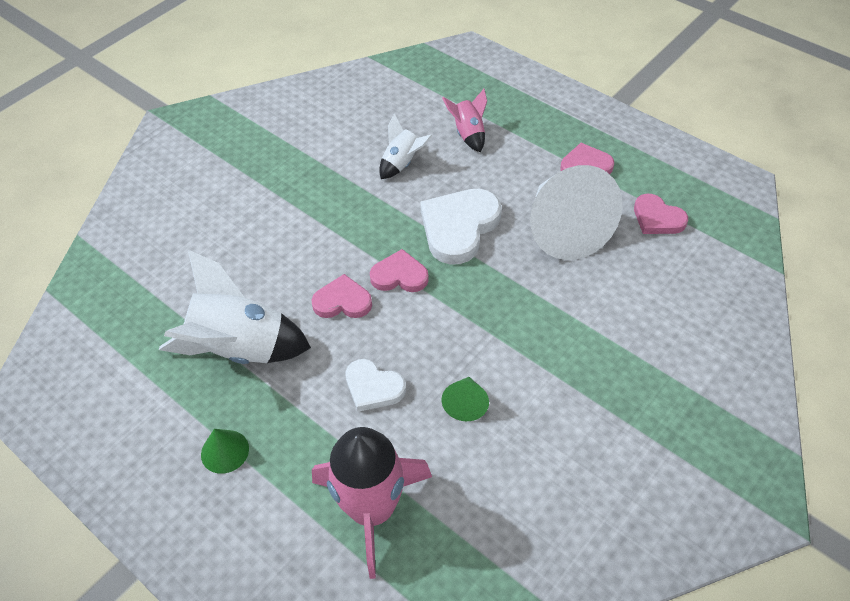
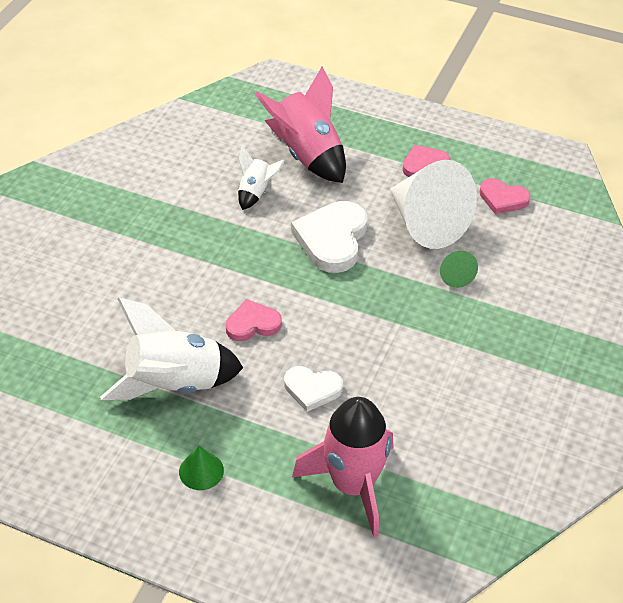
camera: 20 degrees left, 5 degrees down
(399, 276) = (295, 291): pink heart -> none
(465, 404) = (398, 384): green cone -> green cone (455, 275)
(468, 134) = (307, 155): pink rocket -> pink rocket, size x1.93

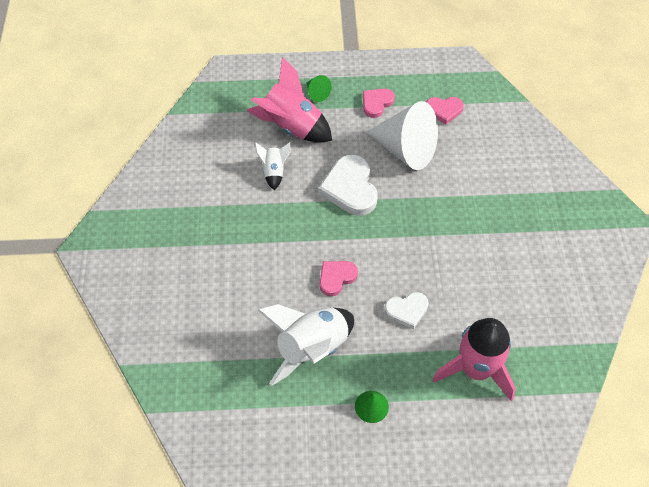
camera: 25 degrees left, 10 degrees up
(455, 275) = (448, 183): green cone -> green cone (317, 93)

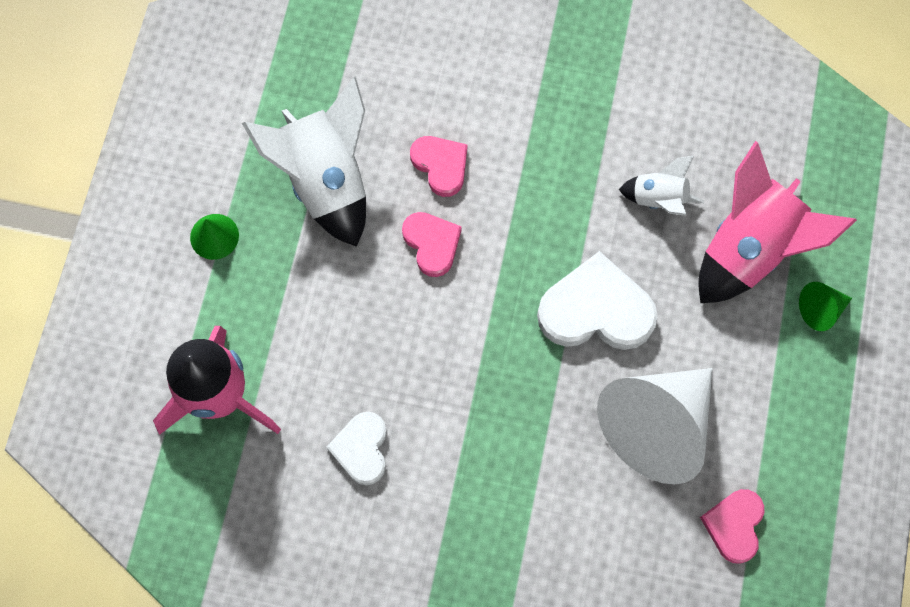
camera: 105 degrees right, 15 degrees up
(376, 103) = (776, 408): pink heart -> pink heart (440, 165)
(407, 310) = (346, 330): white heart -> white heart (361, 449)

